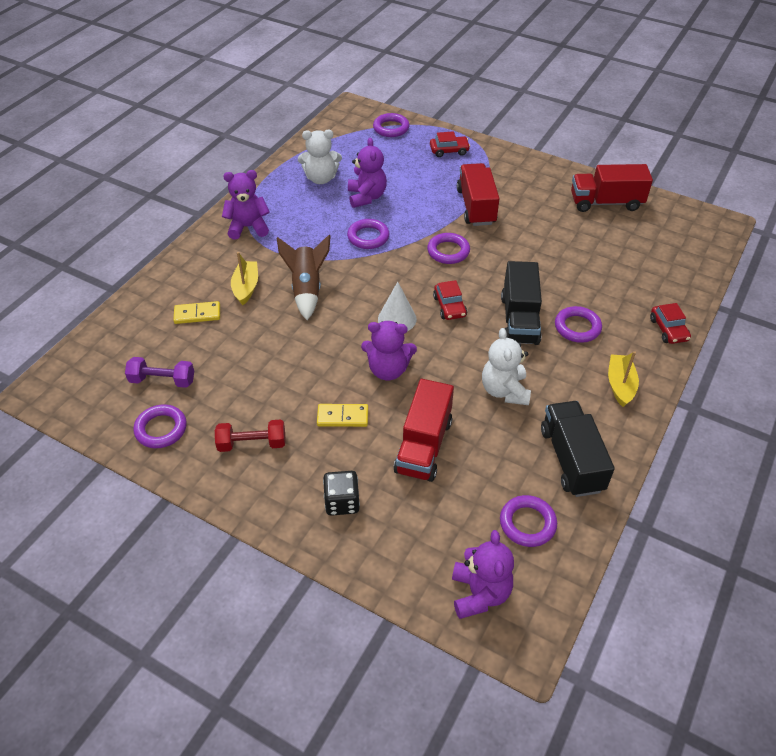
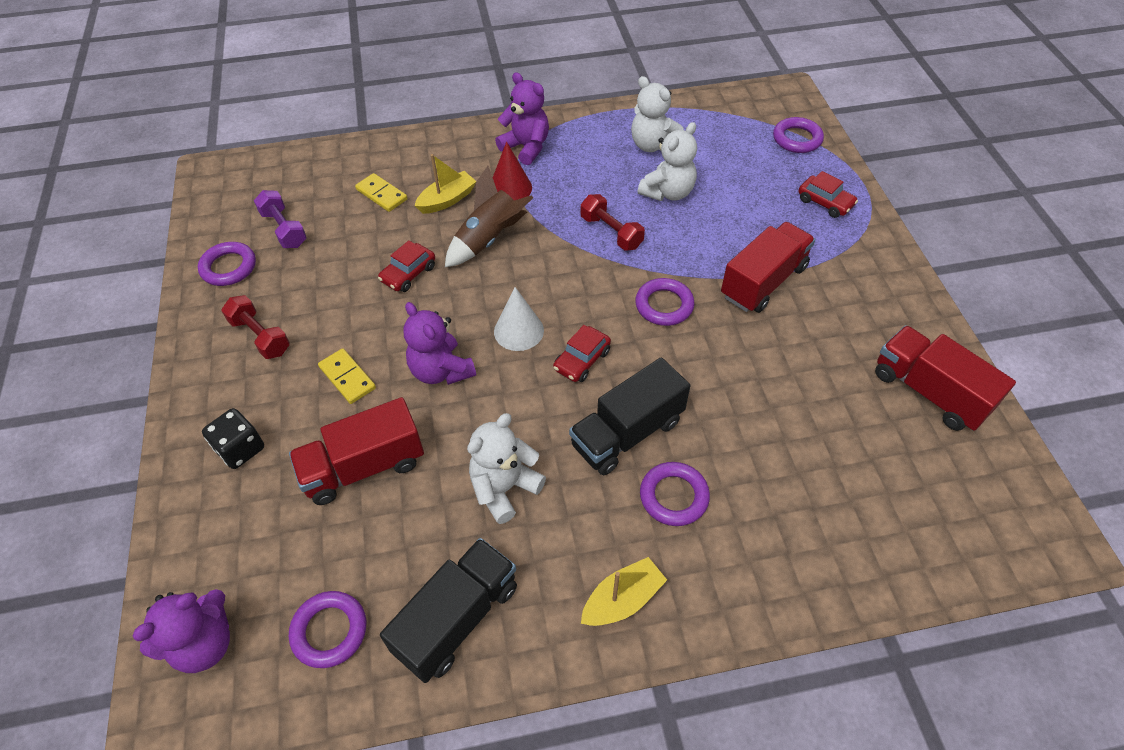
camera: 50 degrees right, 5 degrees up
(274, 254) = (510, 188): none -> red cone
(366, 197) = (668, 192): purple teddy bear -> white teddy bear
(368, 237) = (611, 232): purple ring -> red dumbbell
(668, 329) = (775, 598): red car -> red car (408, 274)

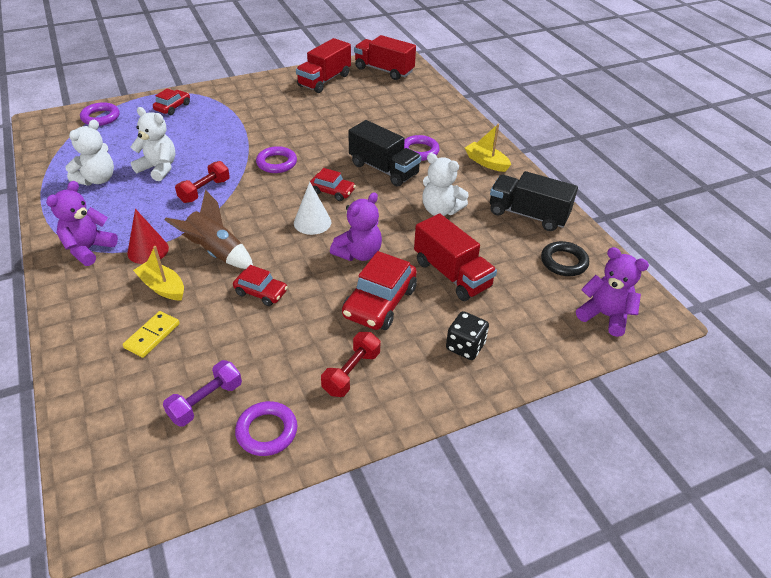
camera: 105 degrees left, 10 degrees down
(329, 631) = (564, 262): purple ring -> black ring
(347, 378) = (380, 302): yellow domino -> red car
(763, 282) = (250, 128): red truck -> red truck (384, 70)

